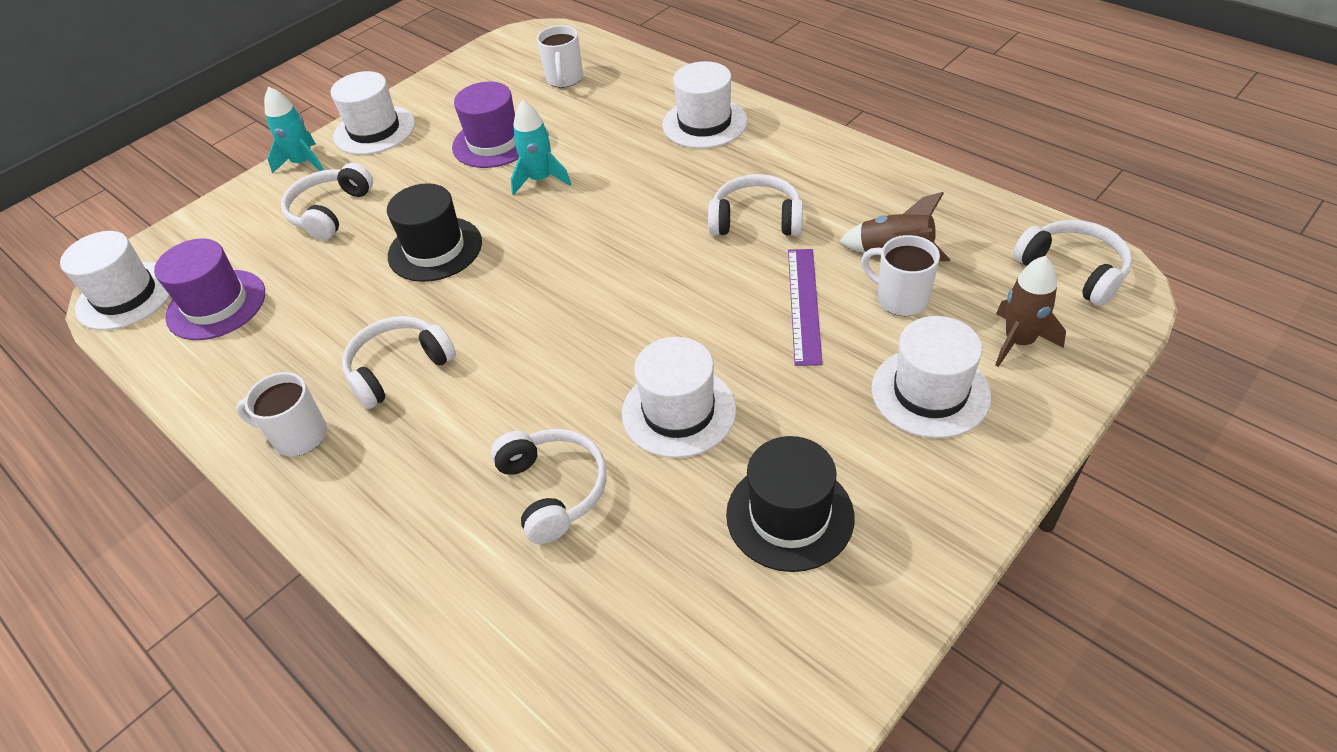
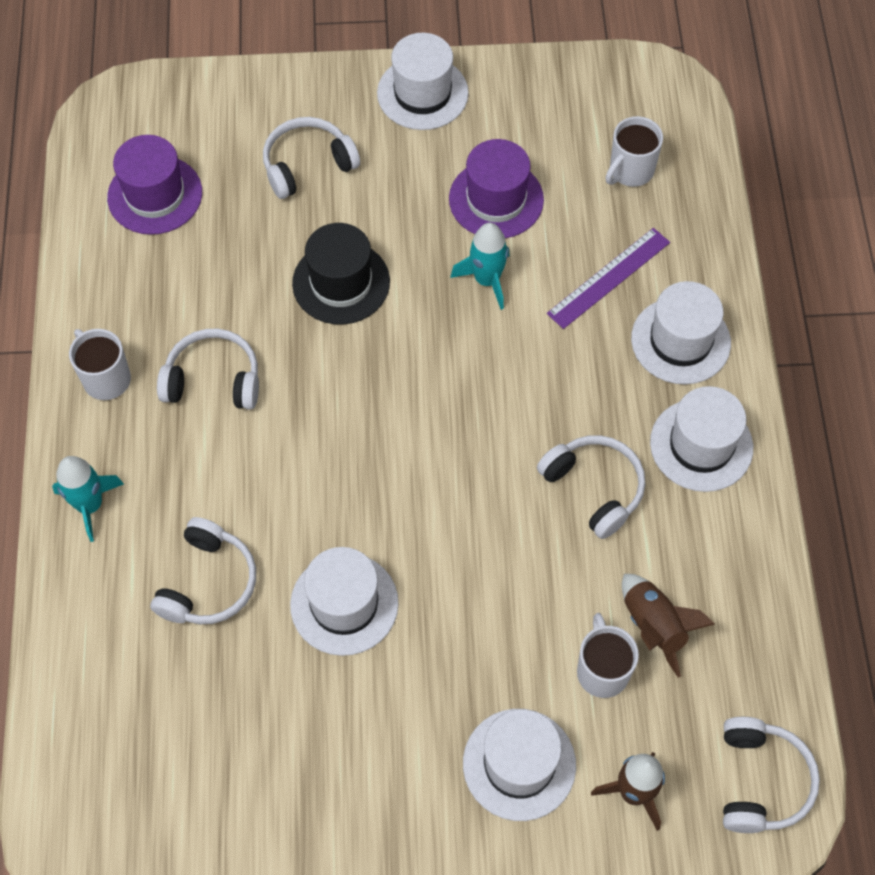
camera: 40 degrees right, 15 degrees up
(126, 296) = (107, 126): white hat -> white hat (701, 445)
(303, 163) = (337, 84): turquoise rocket -> turquoise rocket (90, 505)
(789, 515) = (320, 753): black hat -> none
(804, 304) = (530, 603): purple ruler -> purple ruler (609, 278)

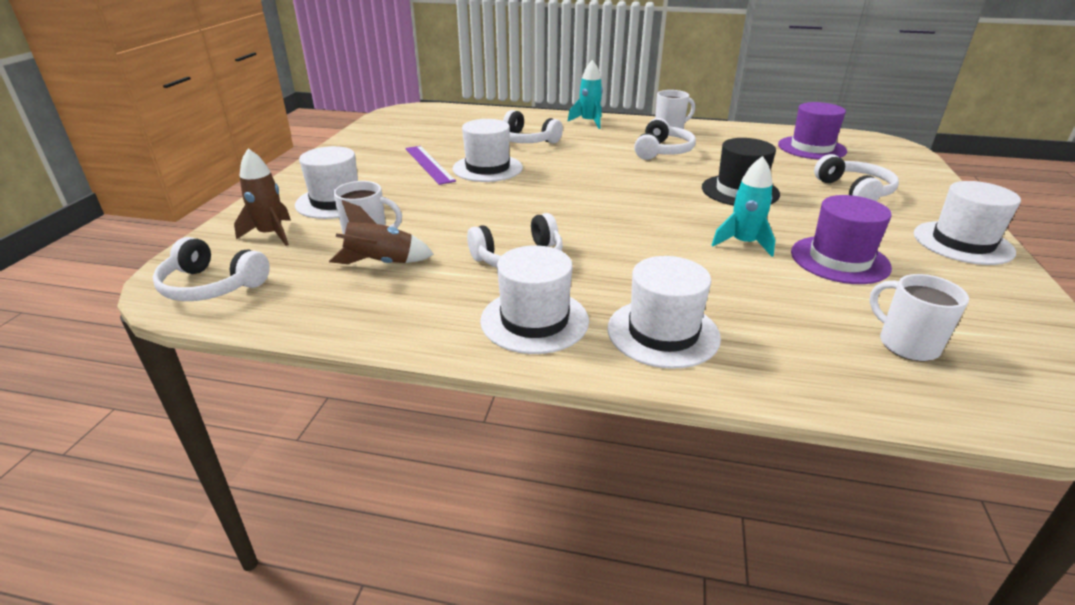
camera: 105 degrees right, 30 degrees down
(609, 278) = (747, 304): purple ruler -> purple ruler (429, 164)

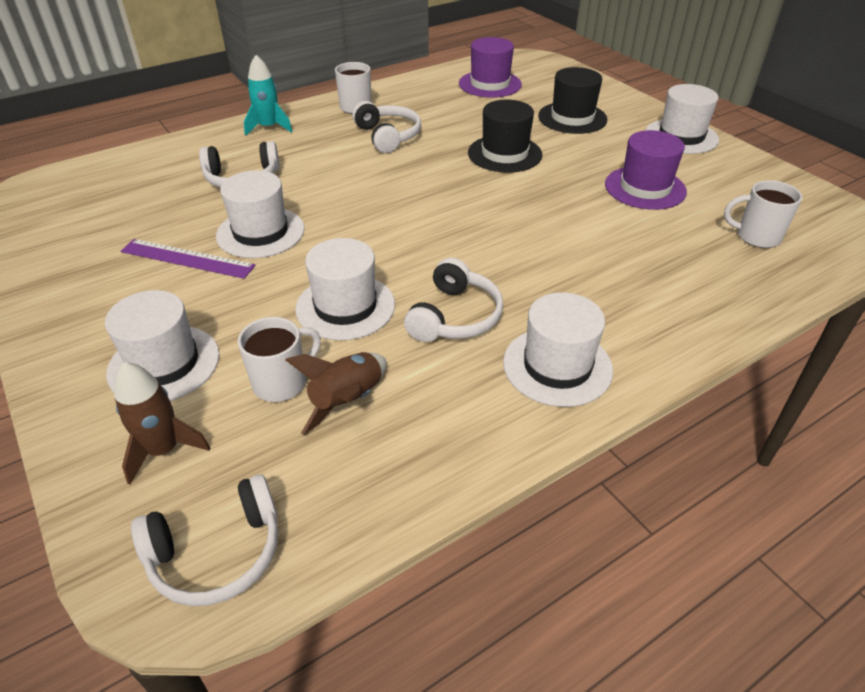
camera: 45 degrees left, 10 degrees up
(663, 333) = (643, 317): white hat -> white hat (345, 306)
(743, 243) = (576, 205): turquoise rocket -> none
(854, 191) = (572, 118): white headphones -> black hat

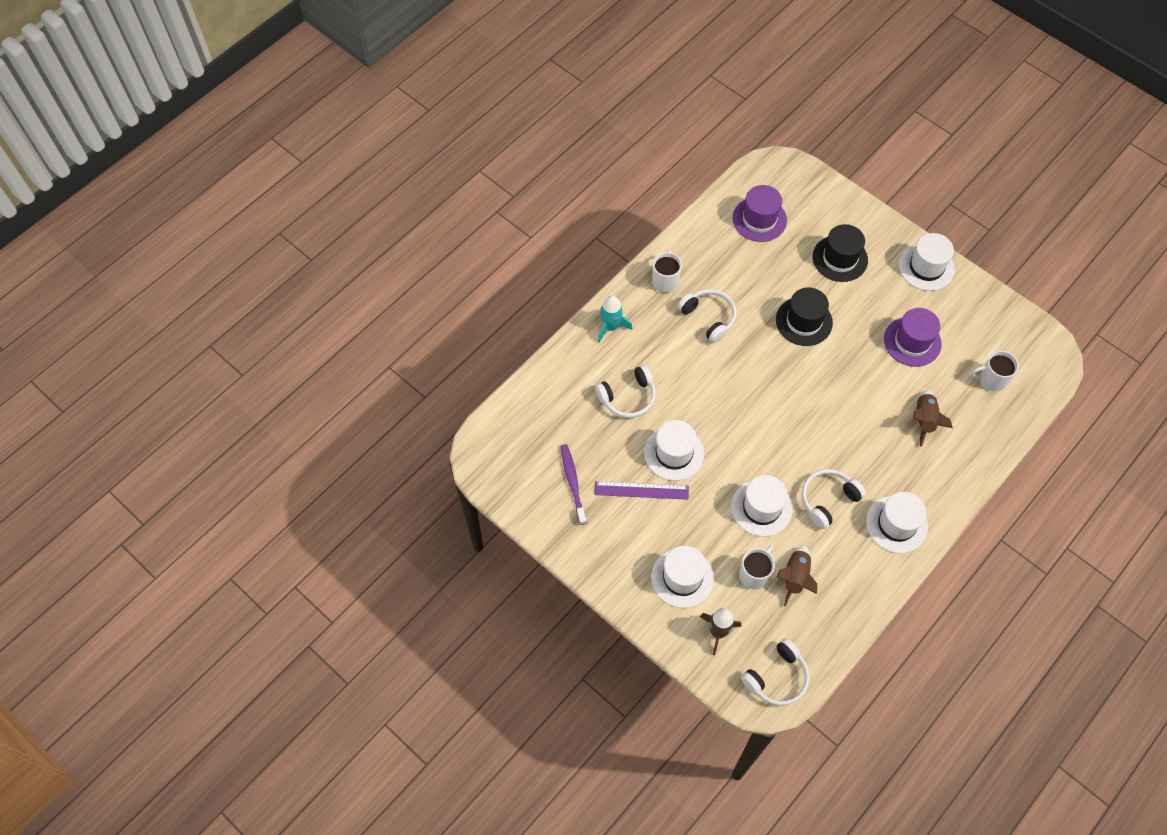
camera: 15 degrees left, 20 degrees up
(104, 237) = (573, 483): none -> purple toothbrush
(454, 316) = (828, 500): white headphones -> white headphones turned 135 degrees counterclockwise
(642, 259) = (924, 420): none -> brown rocket

